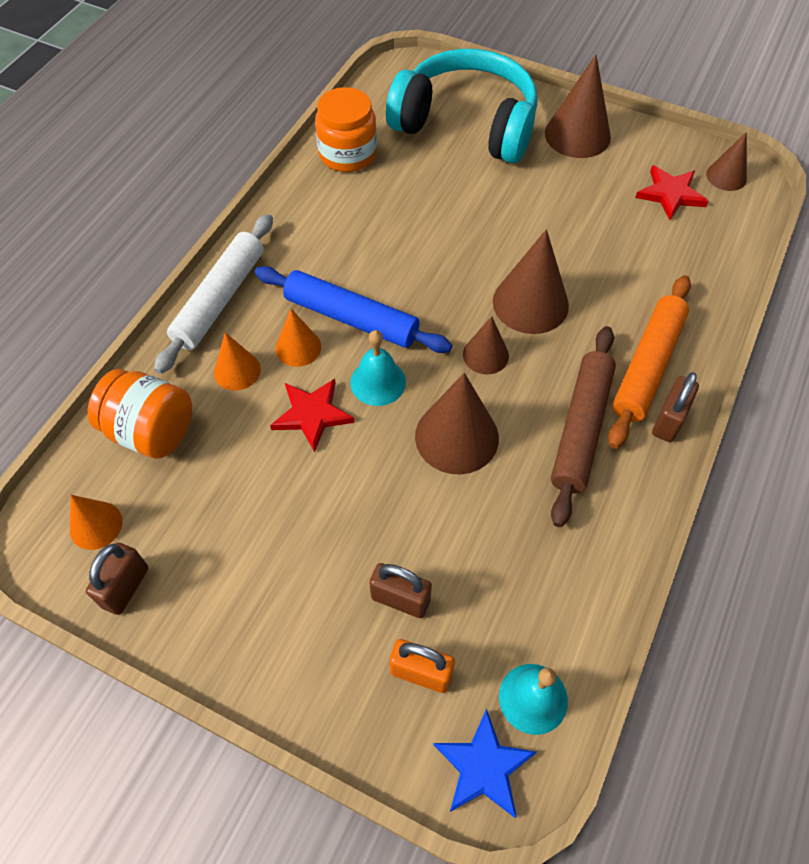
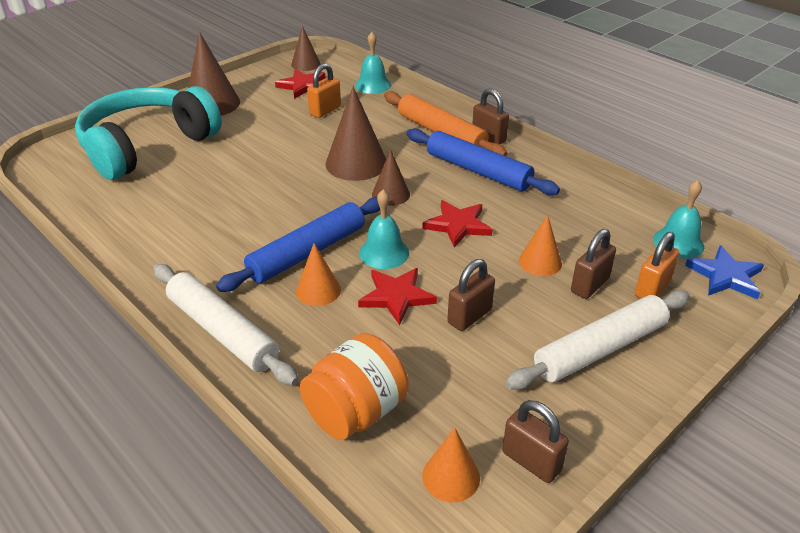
camera: 70 degrees left, 20 degrees down
(237, 370) = (319, 335): orange cone -> orange cone (540, 262)
(295, 627) = (600, 349): none -> white rolling pin
(304, 488) = (469, 316): none -> brown padlock
(348, 154) = (114, 214): orange jar -> none
(456, 437) = (458, 225): brown cone -> red star
(580, 429) = (478, 171): brown rolling pin -> blue rolling pin
(627, 235) = (325, 111): none -> orange padlock
(721, 259) = (373, 85): none -> turquoise bell

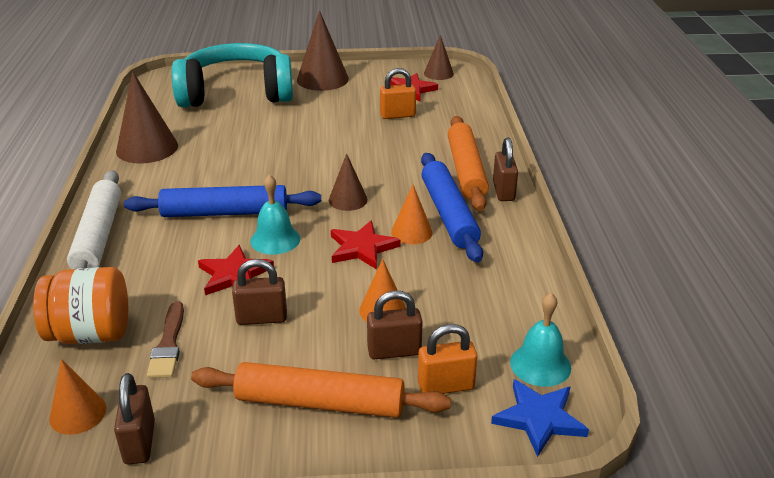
camera: 40 degrees right, 5 degrees down
(318, 290) = (192, 242): orange cone -> orange cone (411, 232)
(356, 163) = (358, 165): brown cone -> brown cone (147, 148)
(373, 85) = (469, 109): turquoise bell -> none
(433, 379) = (168, 344): none -> brown brush
(600, 349) = (320, 403): white rolling pin -> orange rolling pin

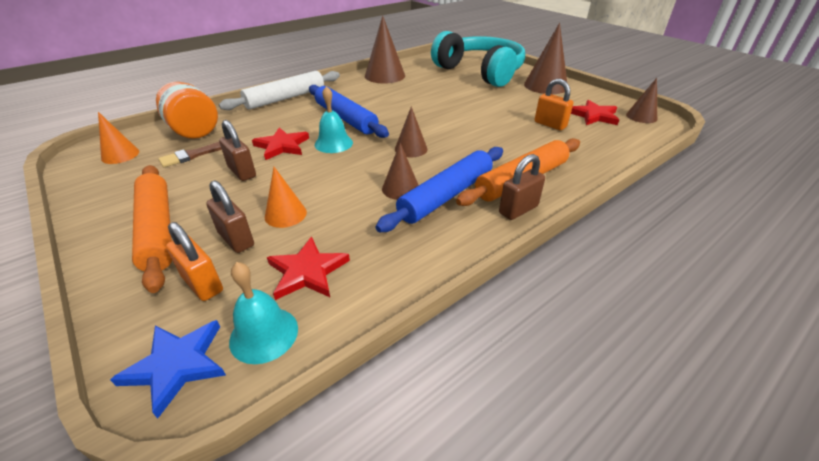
camera: 55 degrees right, 5 degrees up
(140, 442) = (98, 182): brown padlock -> none
(362, 248) = (357, 176): red star -> red star (307, 271)
(411, 232) = (400, 188): orange cone -> brown cone

